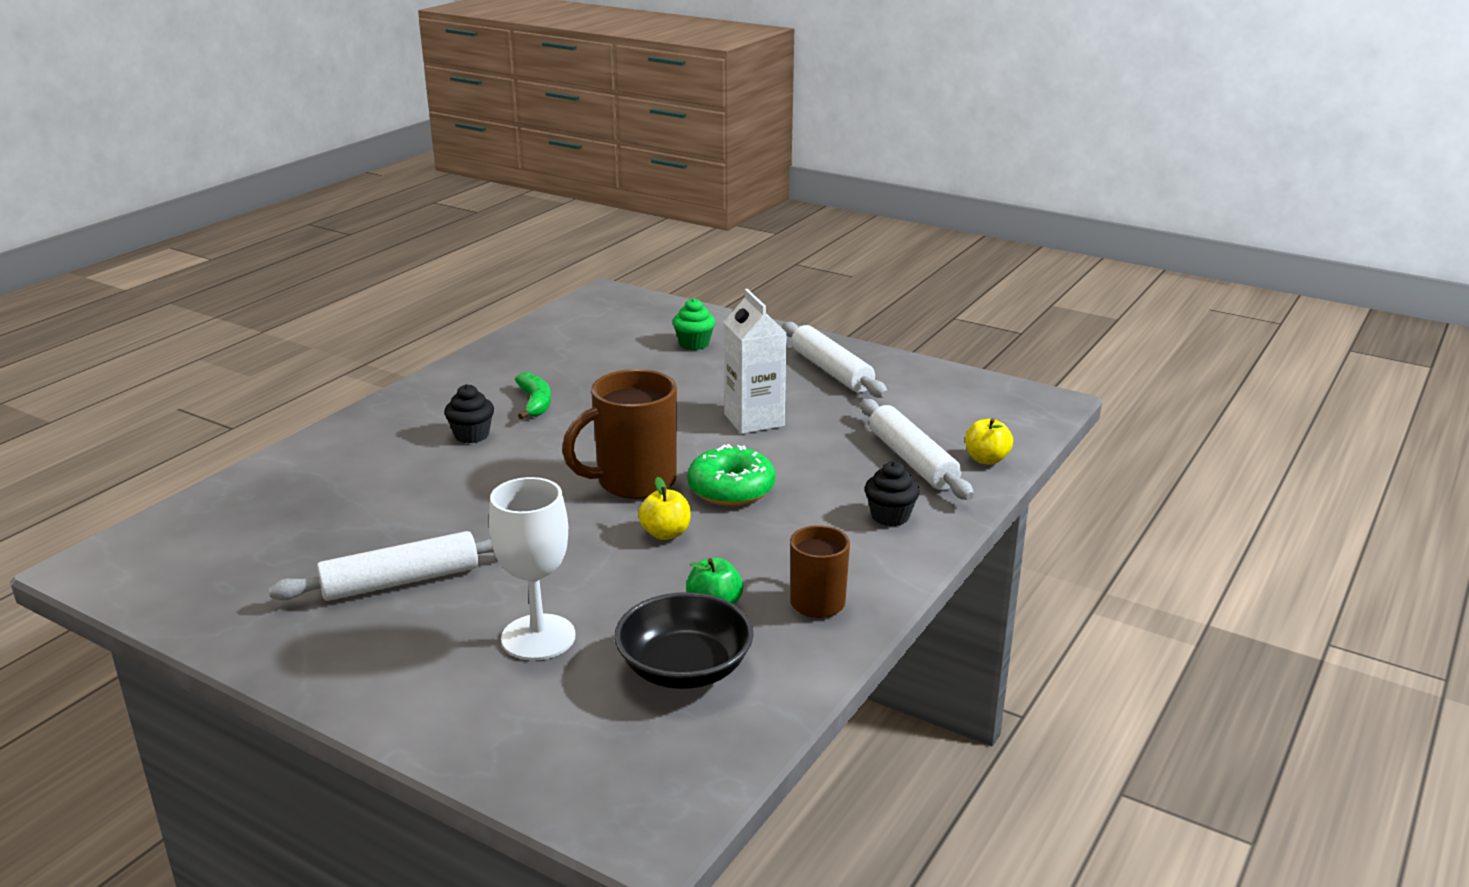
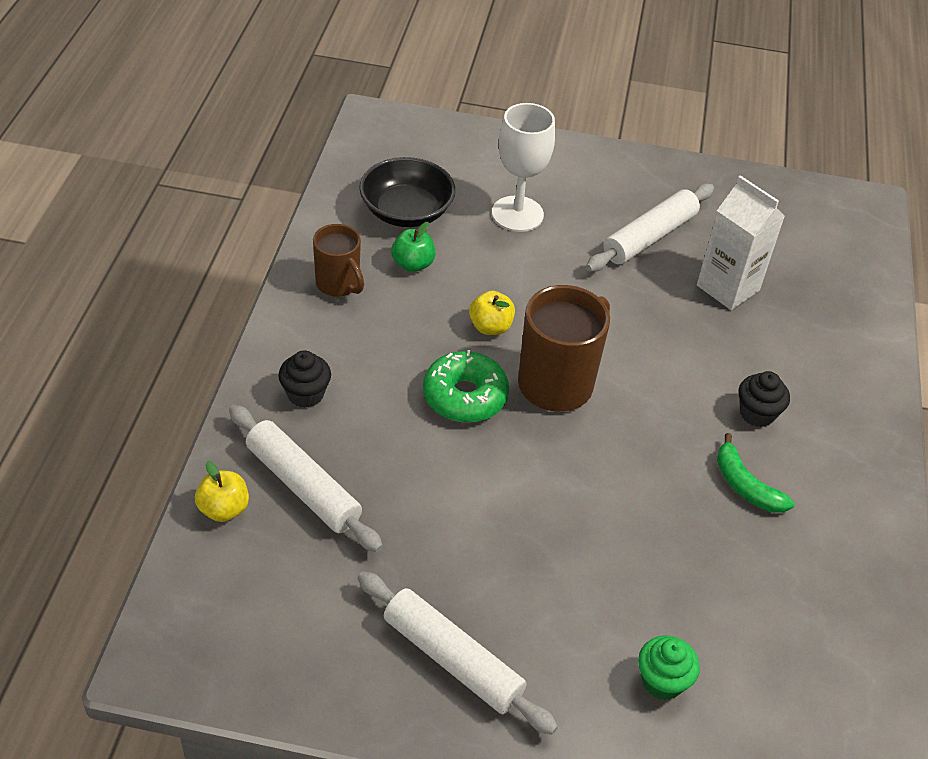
camera: 155 degrees right, 20 degrees up
(754, 420) = (497, 517): white carton -> white carton (728, 288)

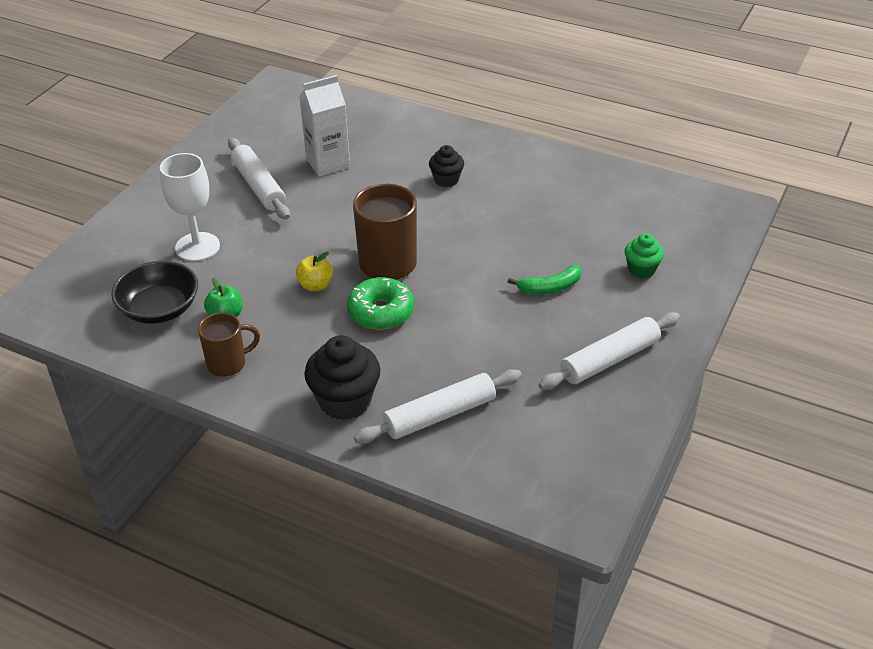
camera: 70 degrees left, 5 degrees down
(224, 509) = (448, 465): yellow apple -> none
(305, 394) = (345, 401): black cupcake -> black cupcake, size x1.70
(745, 485) = (504, 200): green banana -> green banana (550, 287)

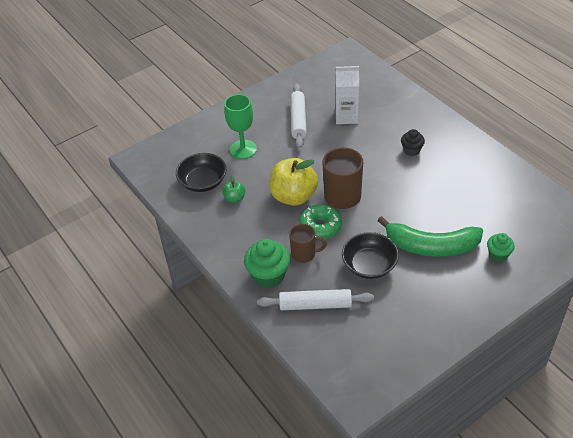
camera: 30 degrees right, 5 degrees up
(197, 247) = (243, 149): white goblet -> green goblet
(228, 363) = (220, 229): brown mug -> brown mug (304, 254)
(315, 285) = (293, 196): yellow apple -> yellow apple, size x2.10
(345, 401) = (268, 275): black cupcake -> green cupcake
(483, 338) = (369, 265): none -> black bowl
(550, 287) = (431, 246): green banana -> green banana, size x2.05
(609, 359) = (438, 308): white rolling pin -> none

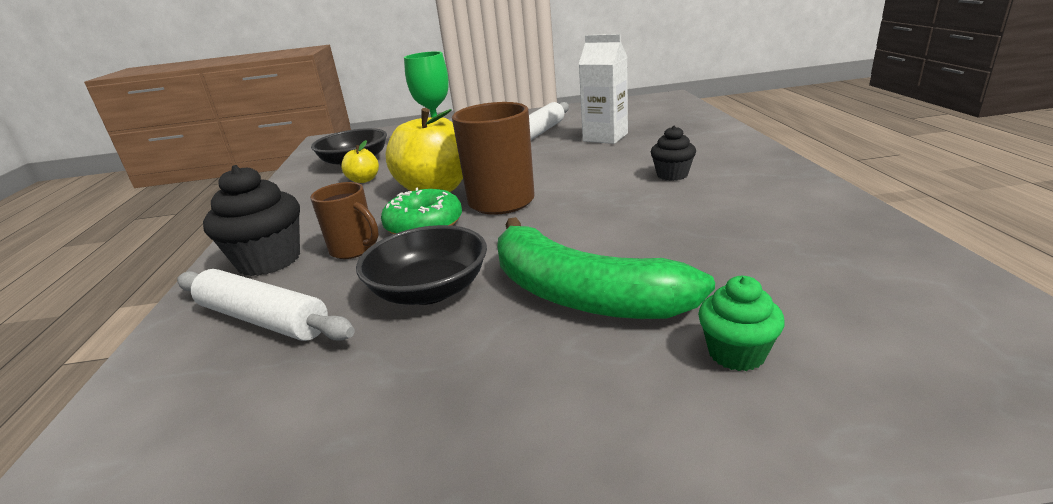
camera: 30 degrees right, 20 degrees down
(234, 198) = (364, 180): green apple -> yellow apple
(268, 275) = (269, 260): green cupcake -> black cupcake

